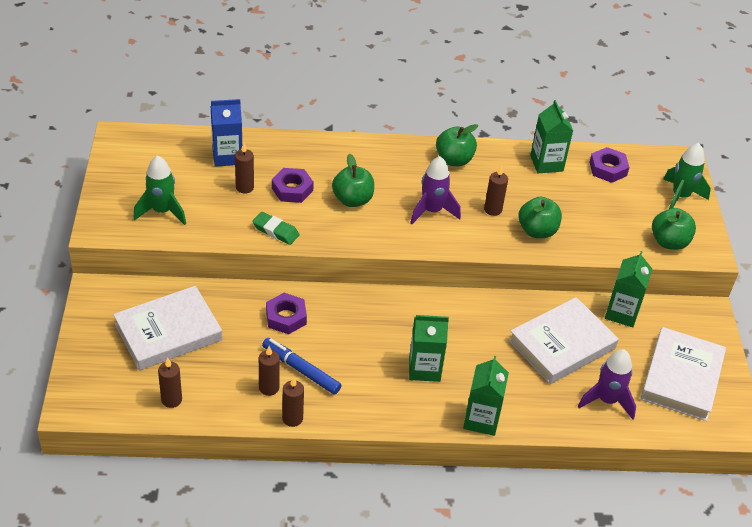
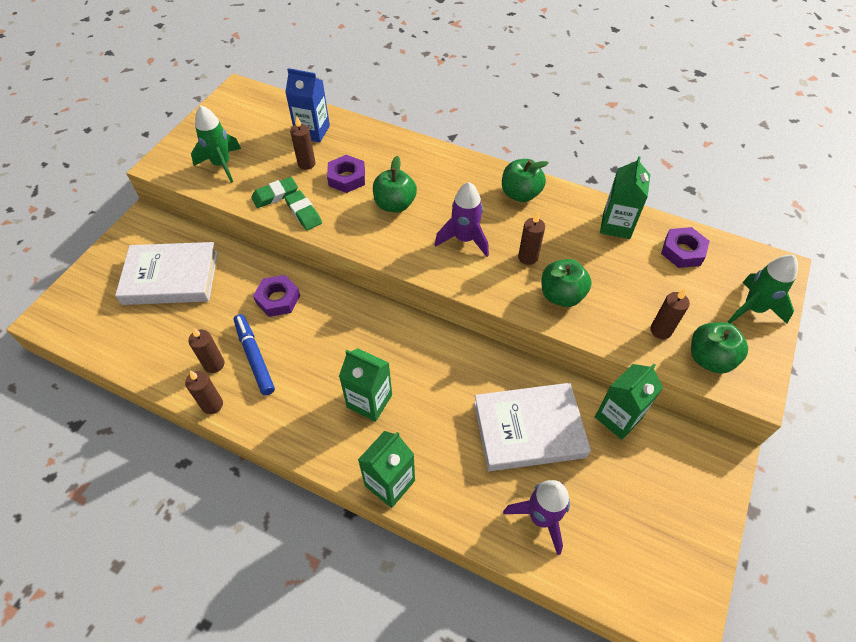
camera: 30 degrees right, 10 degrees up
(171, 400) = (126, 343): brown candle -> brown candle (661, 330)
(237, 223) = (275, 195): none -> green eraser
(681, 378) = (646, 526): white book -> none

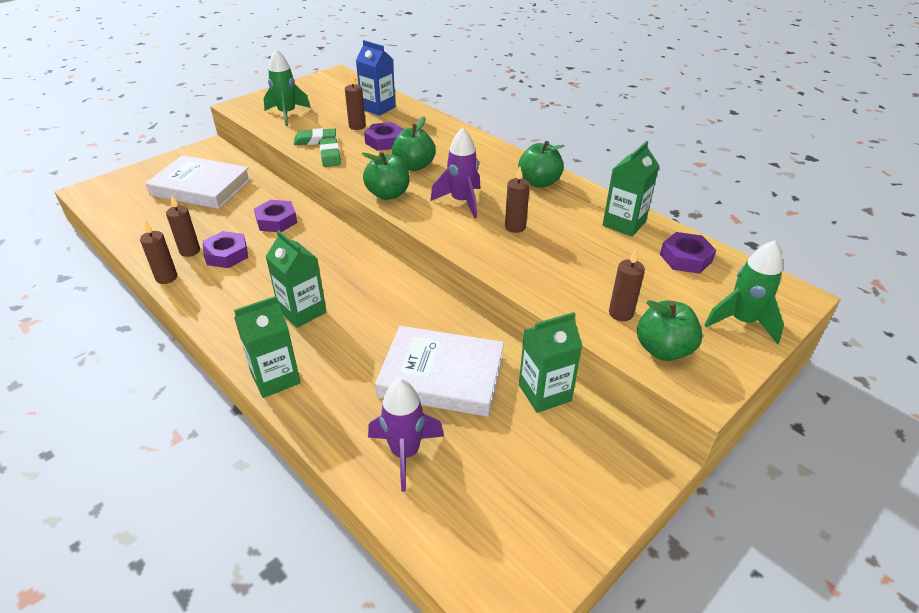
camera: 20 degrees right, 15 degrees down
(254, 357) = (227, 254): blue marker -> purple nut
(561, 295) = (530, 262): green apple -> green apple (388, 194)

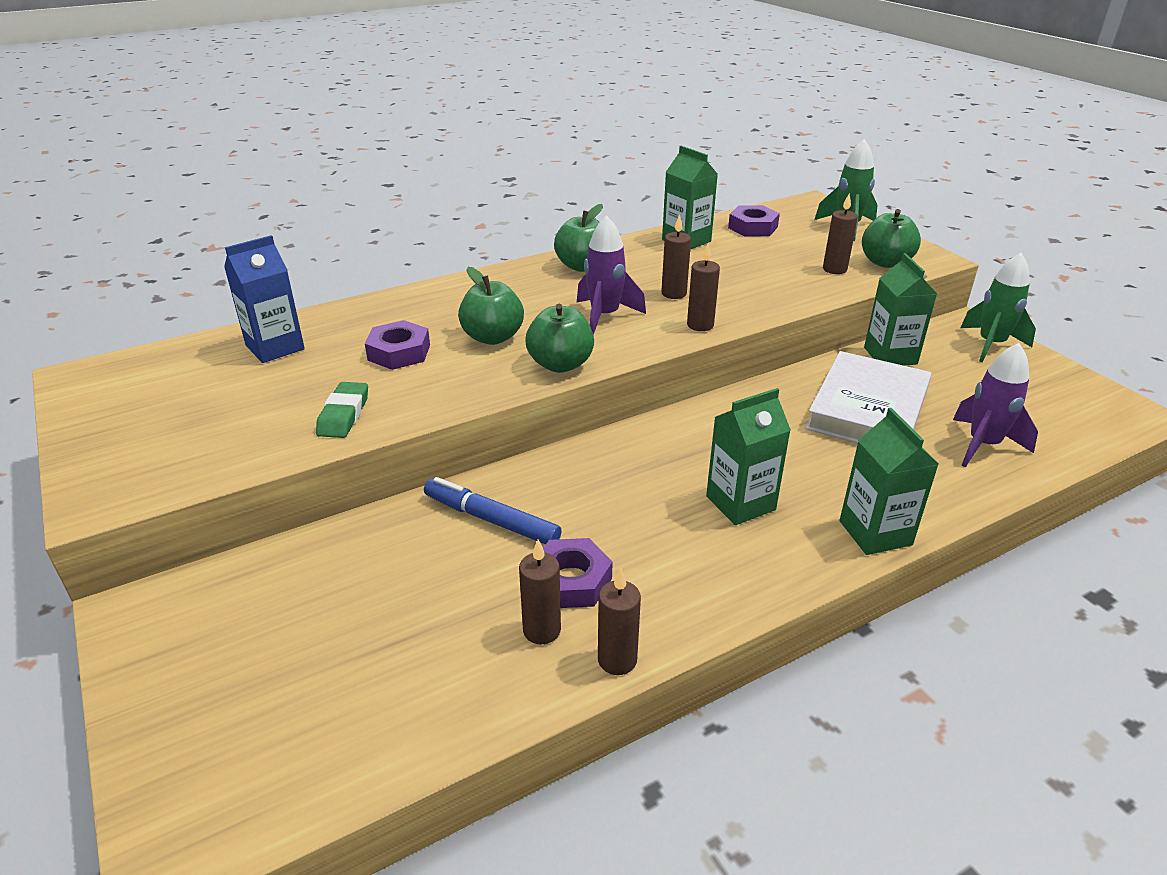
camera: 75 degrees left, 5 degrees down
(201, 187) = (308, 620): white book -> none
(276, 221) = (491, 520): purple nut -> blue marker
(287, 114) = (207, 440): green rocket -> green rocket (990, 345)
(330, 155) = (411, 403): green eraser -> none
(357, 126) = (326, 371): brown candle -> brown candle (700, 325)

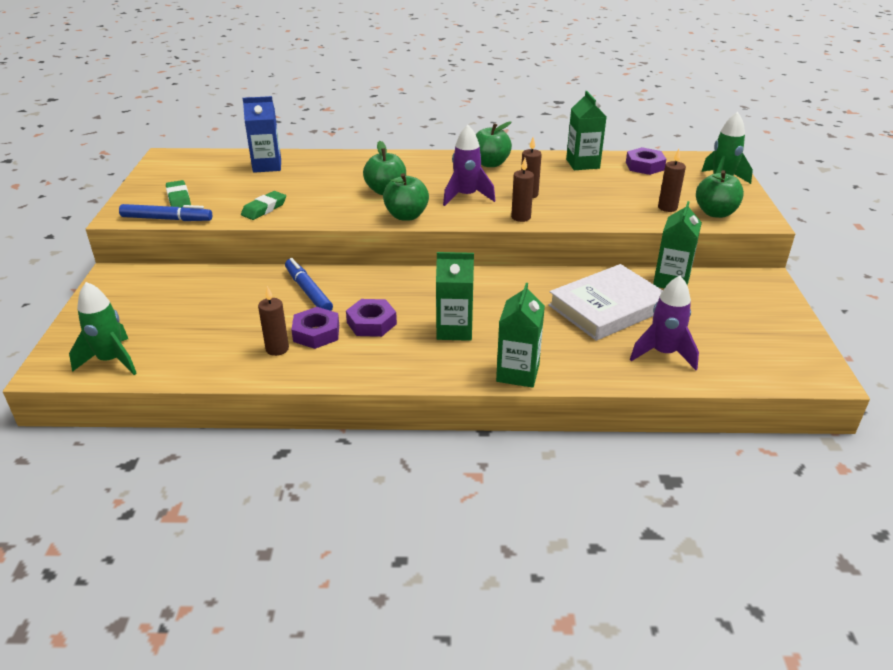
camera: 30 degrees right, 0 degrees up
(177, 439) = (178, 198): none -> green eraser
(193, 482) = (167, 219): none -> blue marker
(399, 352) = (326, 185): purple nut -> purple nut (371, 323)
(617, 660) = (298, 375): brown candle -> none
(990, 345) = (765, 297): green rocket -> green rocket (111, 360)

